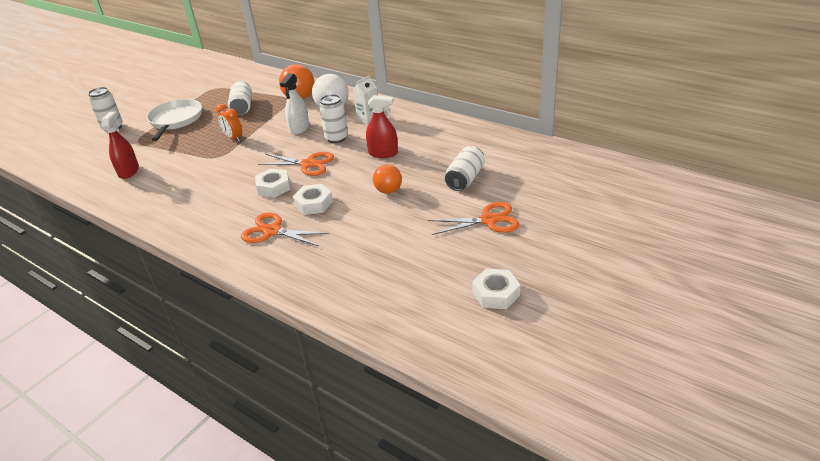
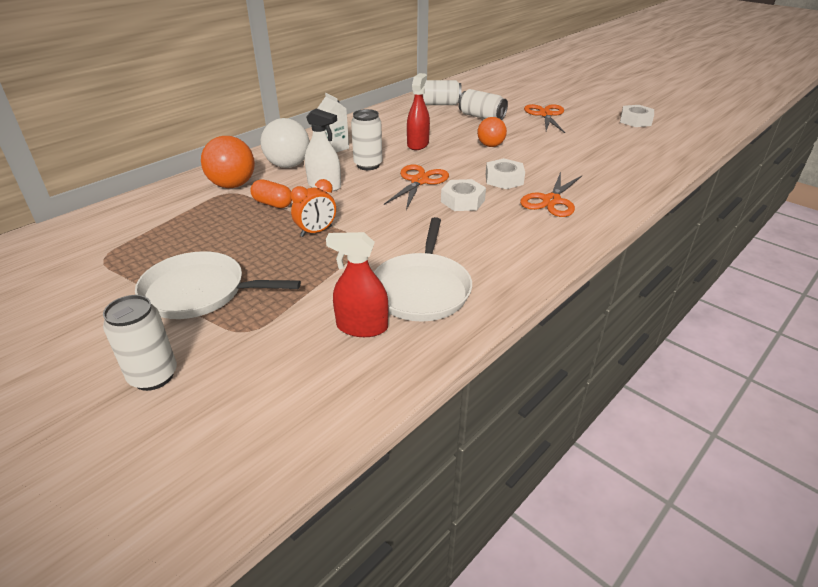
camera: 85 degrees left, 0 degrees up
(158, 185) = (421, 289): none -> white pan
(242, 107) = (216, 228): white can -> white can (439, 104)
(272, 117) = (273, 204): none -> orange capsule

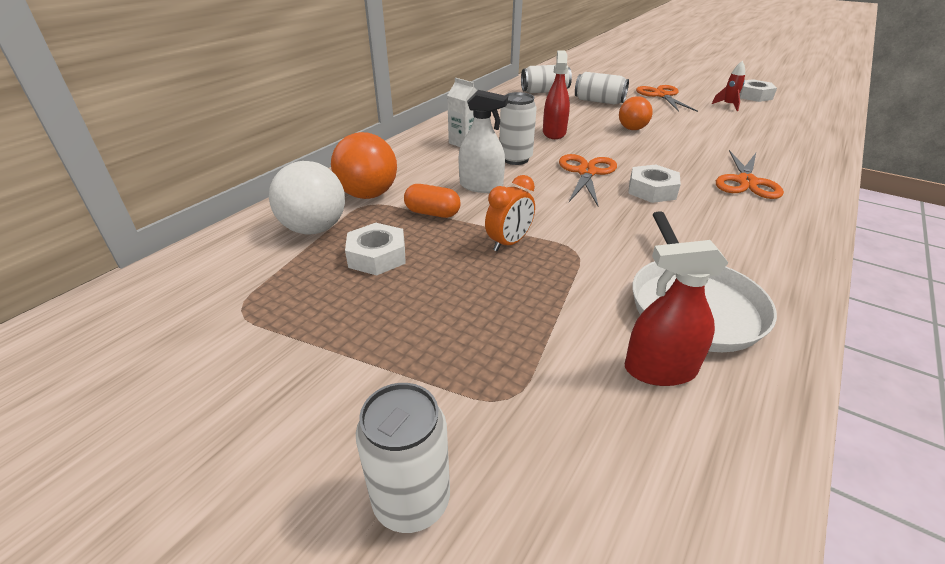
camera: 10 degrees left, 0 degrees up
(199, 292) = (405, 345): white pan -> none
(288, 165) = (422, 166): white ball -> white ball (314, 228)
(504, 179) = (676, 163): white nut -> white nut (377, 256)
(601, 129) = (728, 105): none -> red rocket

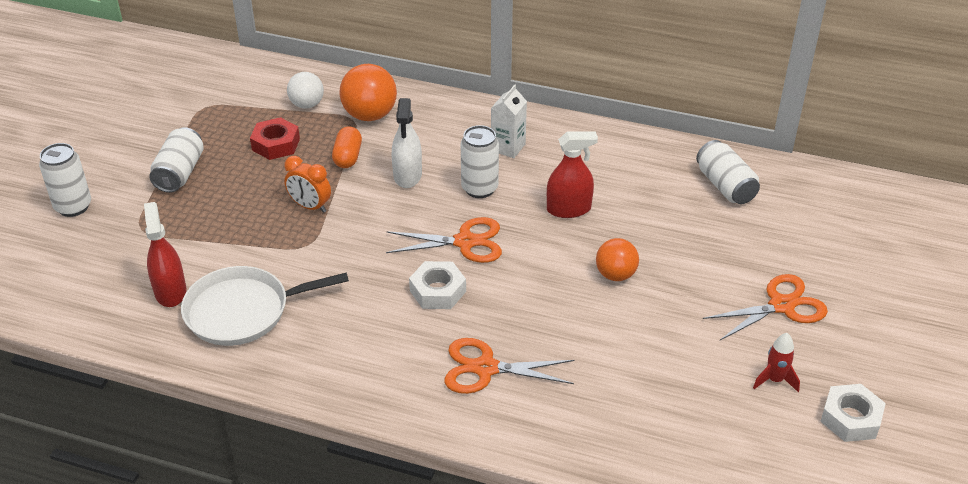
camera: 75 degrees right, 5 degrees up
(314, 228) = (307, 104): white ball -> white ball, size x0.65
(377, 256) = (276, 144): white nut -> red nut
(599, 101) = (712, 240): white can -> white can (180, 173)

